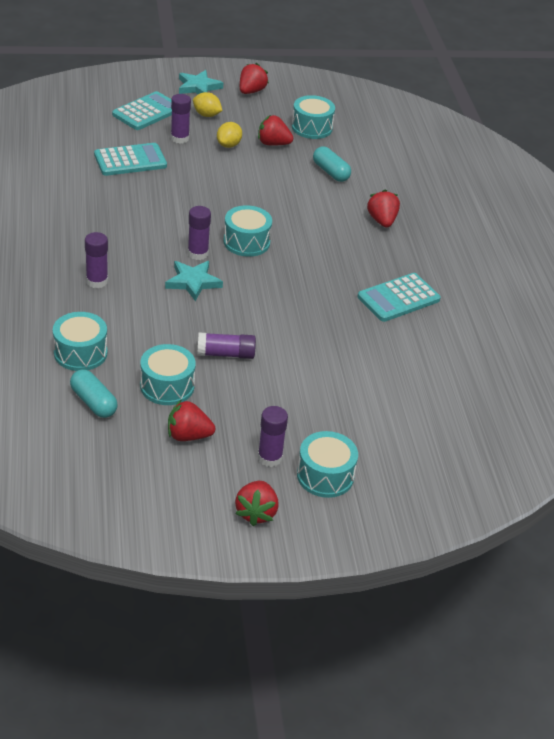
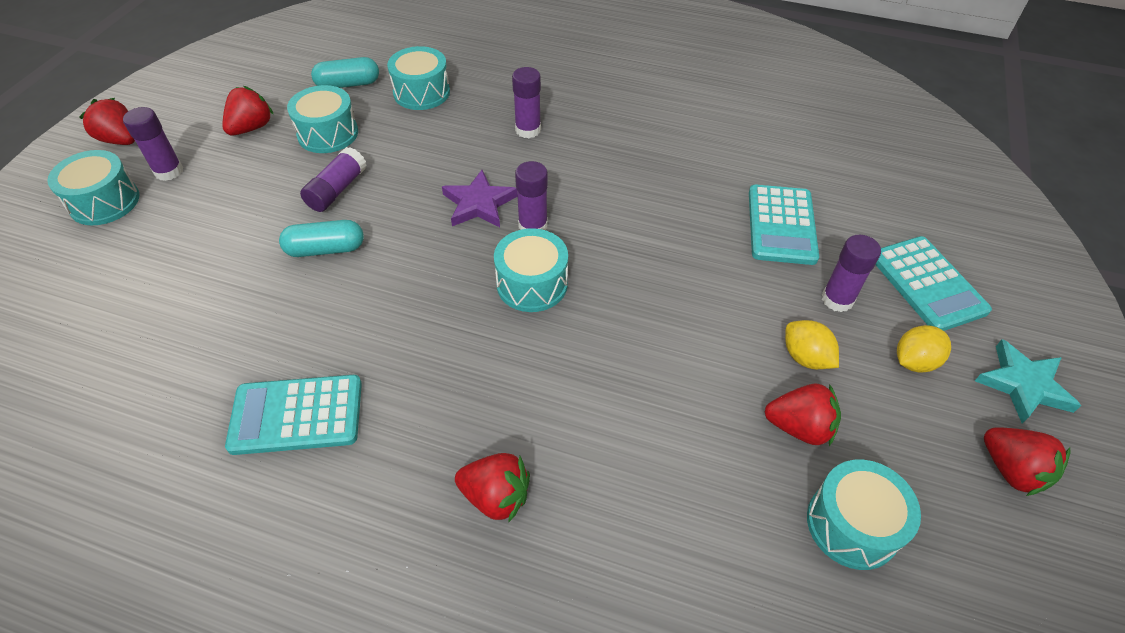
camera: 120 degrees right, 10 degrees up
(193, 282) = (479, 204): turquoise star -> purple star
(273, 144) = (799, 427): red strawberry -> red strawberry turned 60 degrees clockwise
(330, 172) = (679, 483): turquoise capsule -> turquoise capsule (325, 249)
(398, 298) = (297, 415): turquoise calculator -> turquoise calculator turned 90 degrees counterclockwise

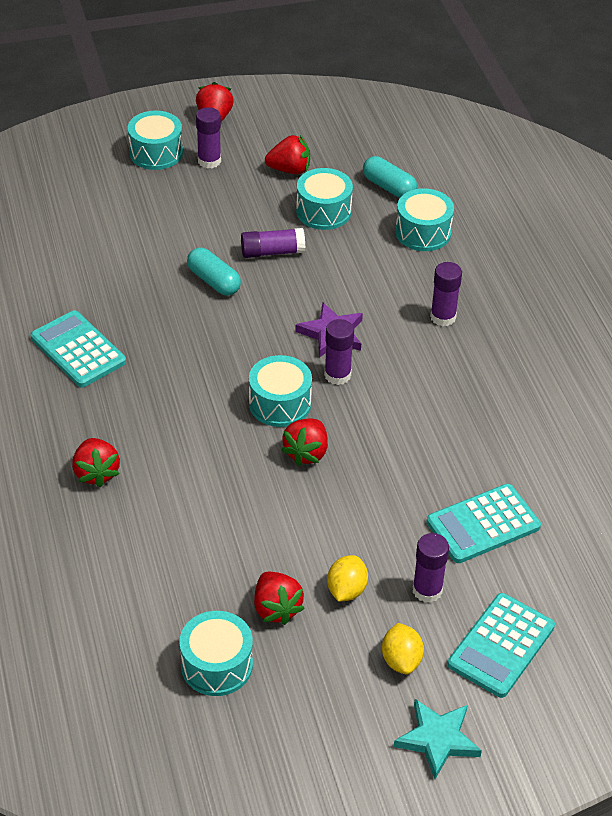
camera: 55 degrees right, 5 degrees down
(914, 361) = (401, 660): yellow lemon -> yellow lemon turned 60 degrees clockwise
(1011, 470) = (339, 749): red strawberry -> red strawberry (306, 452)

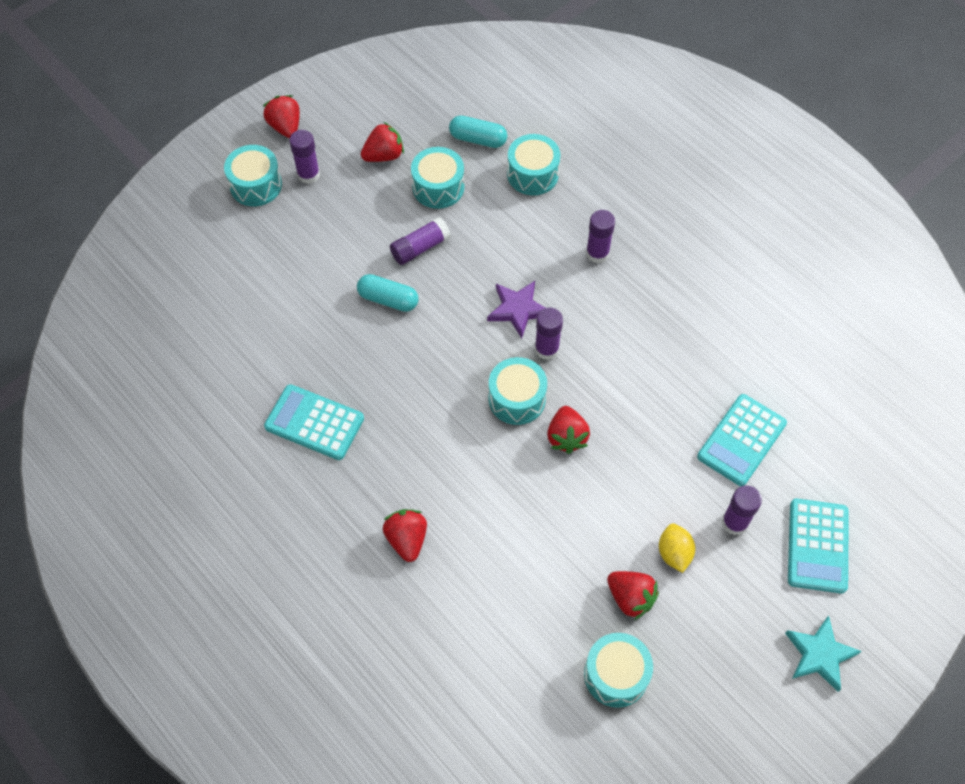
camera: 25 degrees left, 15 degrees up
(96, 473) = (407, 539): red strawberry -> red strawberry turned 150 degrees counterclockwise
(401, 660) = (752, 597): yellow lemon -> none

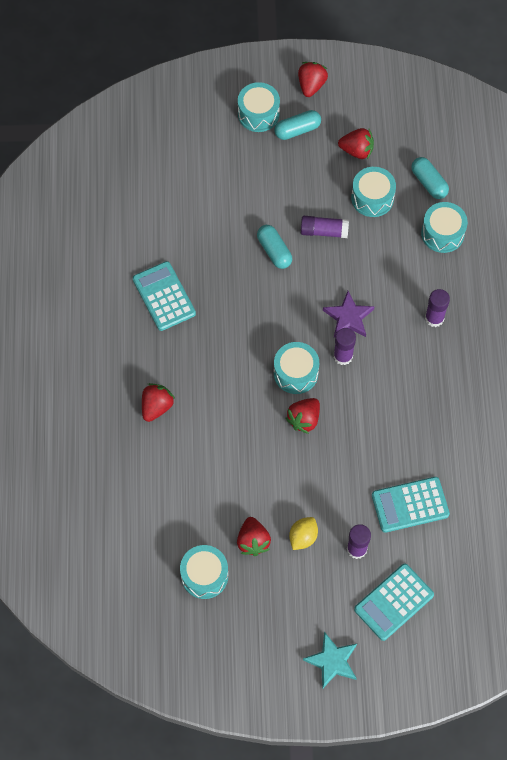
camera: 40 degrees right, 5 degrees up
(308, 174) = (297, 130): purple glue stick -> turquoise capsule

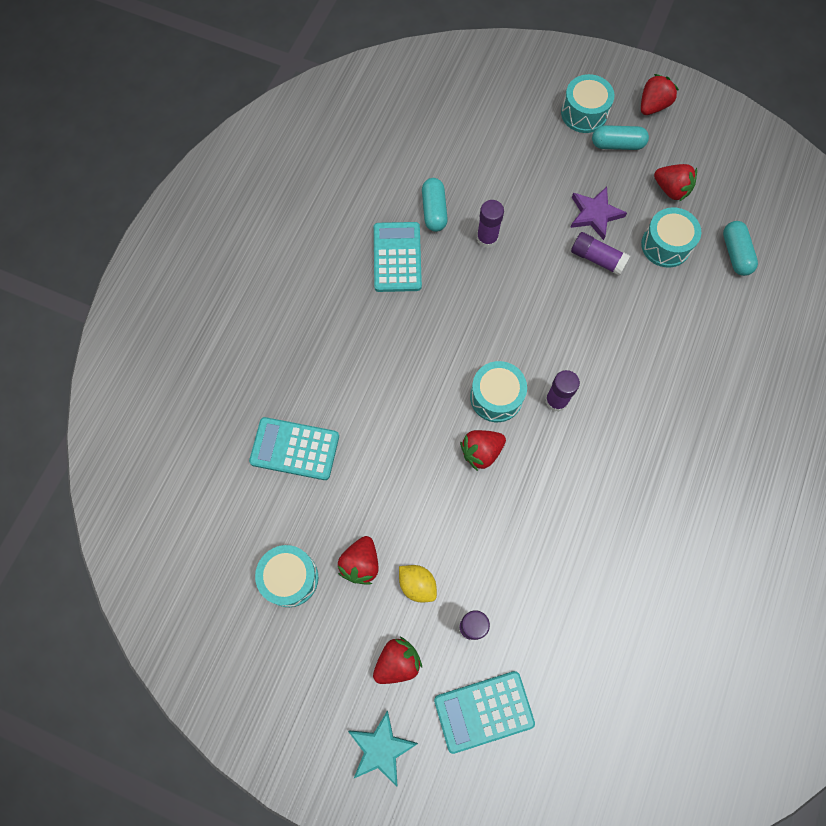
camera: 25 degrees right, 5 degrees up
(156, 407) = (332, 369): red strawberry -> red strawberry (397, 662)
(274, 251) = (534, 258): turquoise capsule -> turquoise capsule (434, 211)
(303, 537) = (417, 584): yellow lemon -> yellow lemon turned 75 degrees clockwise
(348, 317) = (581, 361): purple star -> purple star (595, 214)
(410, 505) = (554, 603): turquoise calculator -> turquoise calculator (295, 449)
(434, 318) = (677, 402): purple glue stick -> purple glue stick (487, 238)
(442, 233) = (727, 314): turquoise drum -> none

